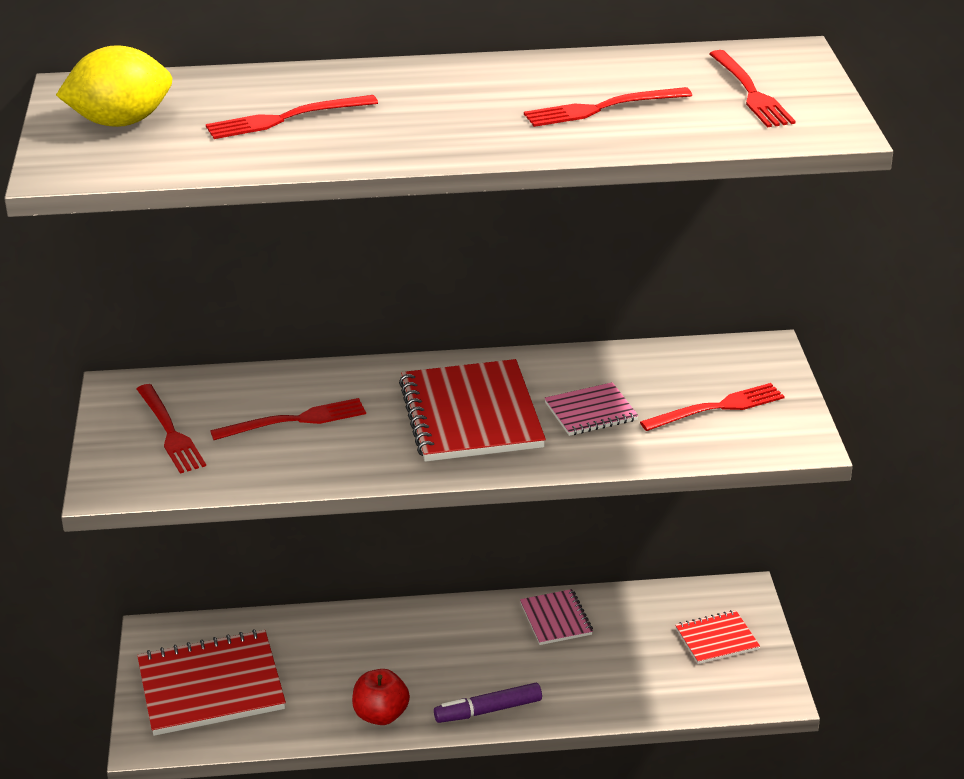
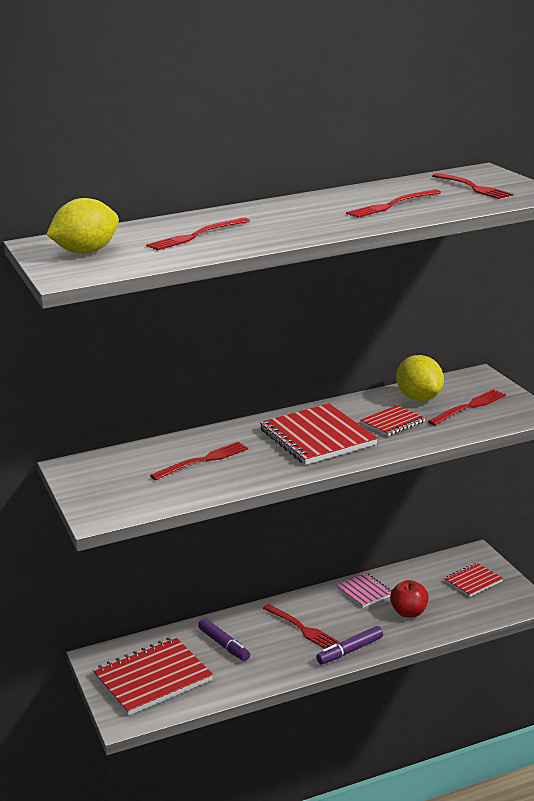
camera: 15 degrees left, 10 degrees down
(170, 432) = (121, 481): red fork -> red fork (301, 628)
(326, 658) = (224, 645): none -> purple marker
(381, 715) = (280, 669): red apple -> red apple (409, 613)
(590, 412) = (392, 422): pink notebook -> red notebook
(656, 375) = (420, 398): none -> yellow lemon

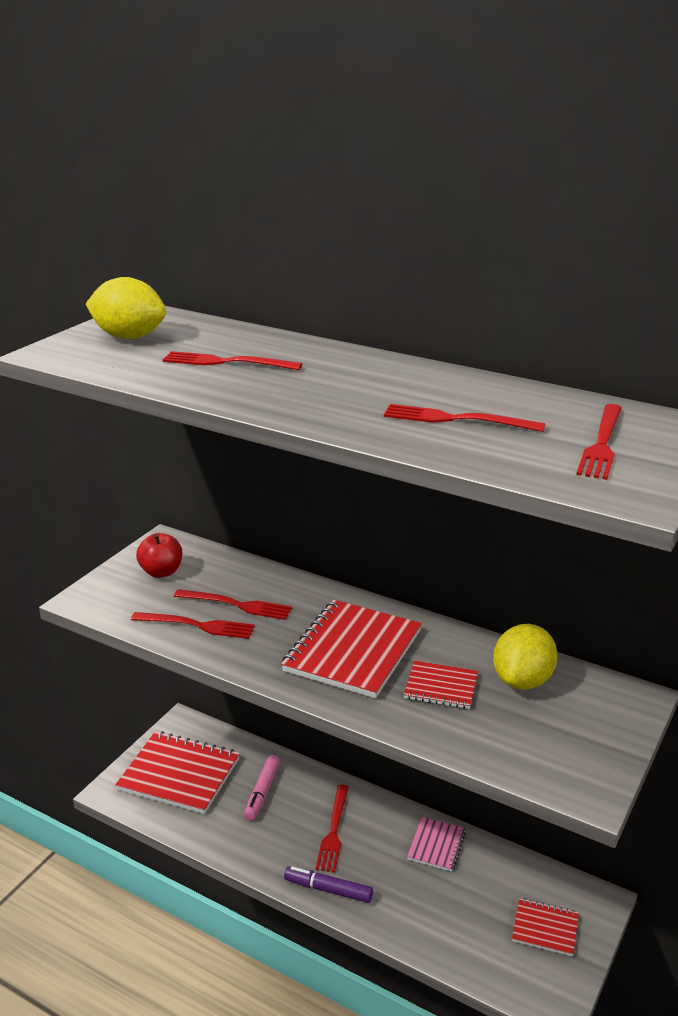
camera: 50 degrees right, 5 degrees up
(224, 645) = (262, 792): purple marker -> pink marker
(409, 613) = (434, 903): red apple -> red apple (161, 572)
(469, 407) = (545, 728): red fork -> red fork (197, 625)

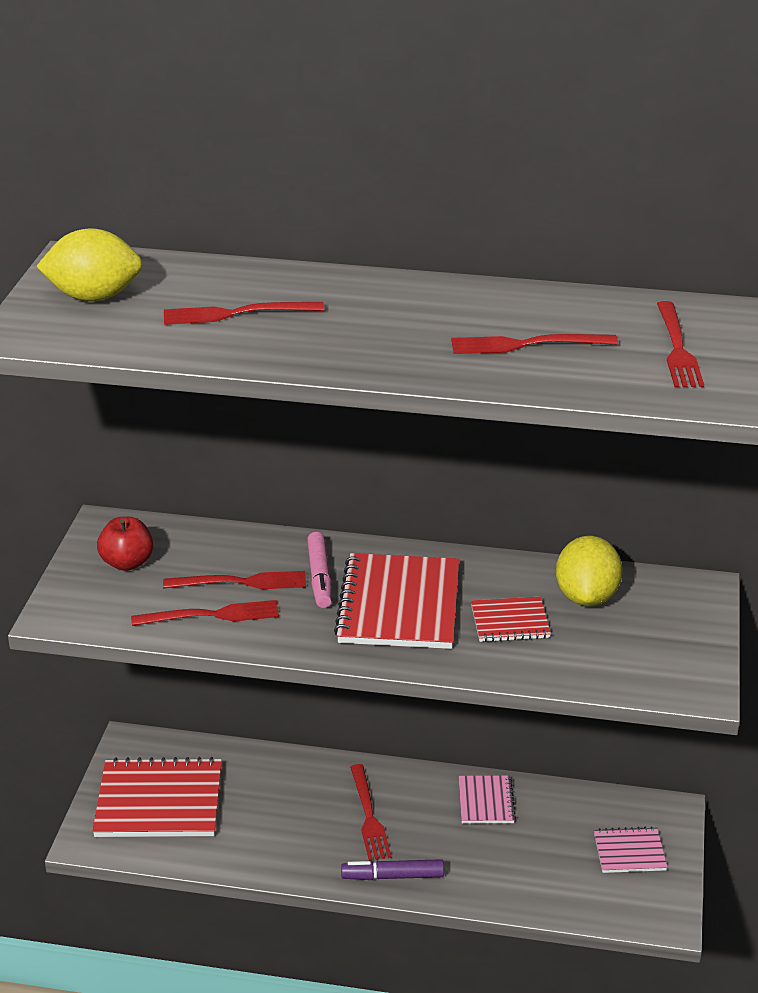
camera: 20 degrees left, 5 degrees up
(262, 792) = (267, 796): pink marker -> pink marker (320, 577)
(545, 928) = (629, 852): red notebook -> pink notebook

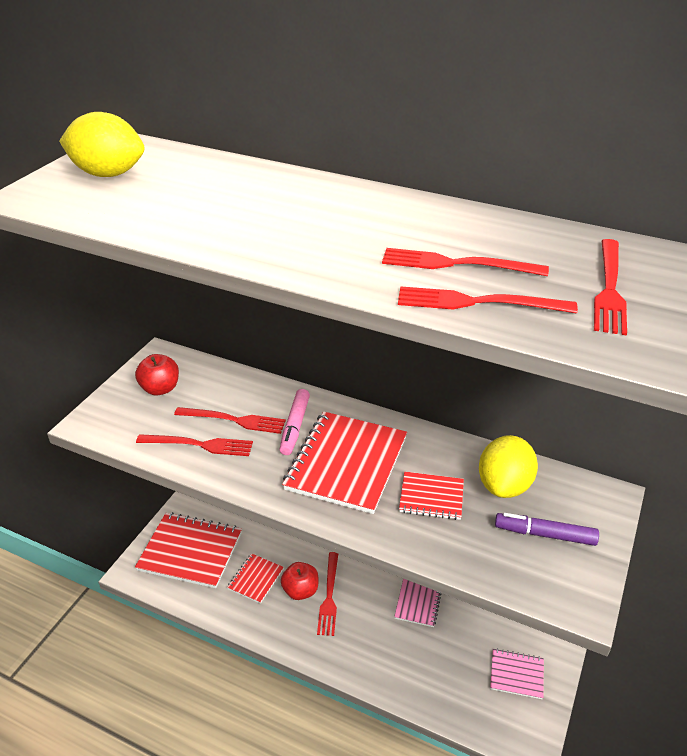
camera: 15 degrees right, 5 degrees up
(236, 314) = (211, 202): red fork -> red fork (477, 302)
(263, 816) = (256, 579): none -> red notebook
(328, 817) = (300, 590): none -> red apple
(393, 876) = (330, 652): purple marker -> purple marker (545, 534)

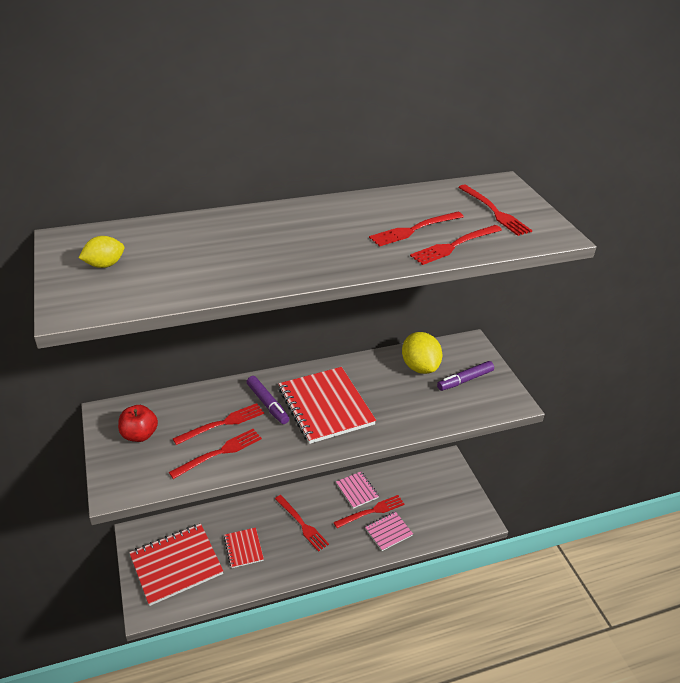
camera: 45 degrees left, 0 degrees up
(108, 174) = (105, 265): yellow lemon -> yellow lemon, size x0.58
(295, 426) = (267, 404): pink marker -> purple marker
(300, 590) = (280, 534): red apple -> none
(411, 636) = (372, 511): none -> red fork
(431, 497) = (392, 396): red notebook -> none
(516, 674) = (443, 490): pink notebook -> pink notebook (388, 532)

